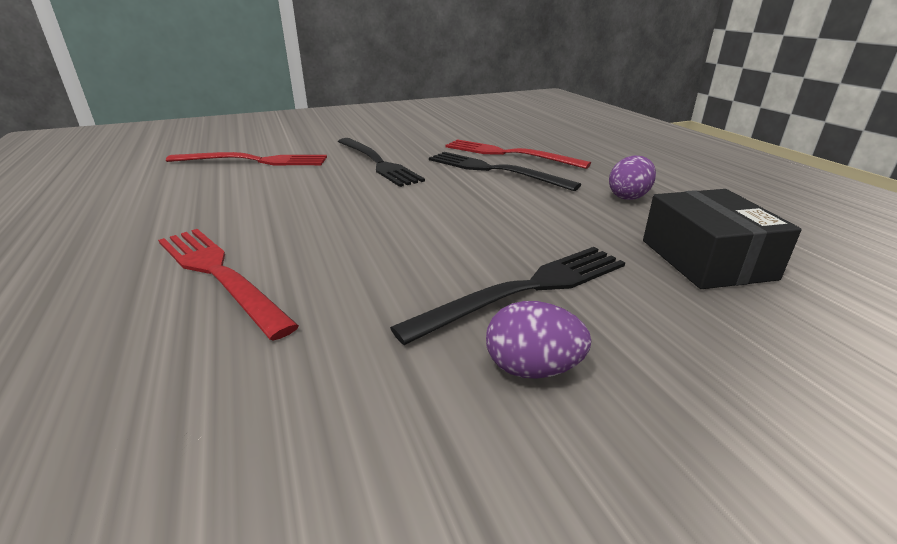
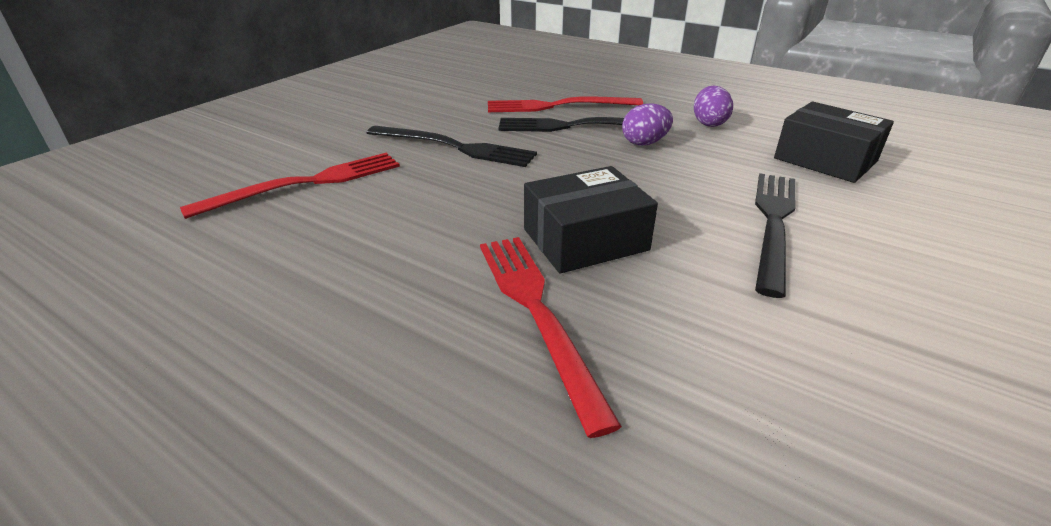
camera: 35 degrees left, 5 degrees up
(220, 275) = (538, 313): red fork -> red fork turned 60 degrees clockwise
(343, 244) = (585, 239): none -> black box
(532, 369) = (866, 276): purple egg -> purple egg (644, 143)

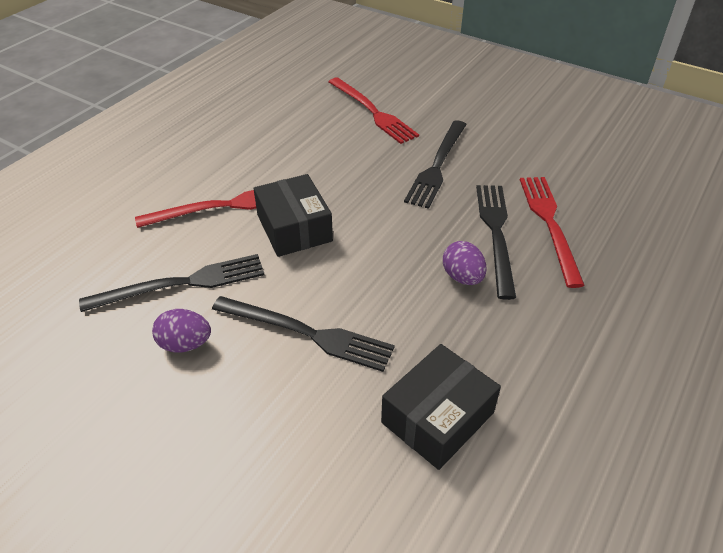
camera: 90 degrees right, 10 degrees up
(709, 123) = (527, 338): purple egg -> purple egg (185, 344)
(746, 341) = (180, 284): none -> black fork

